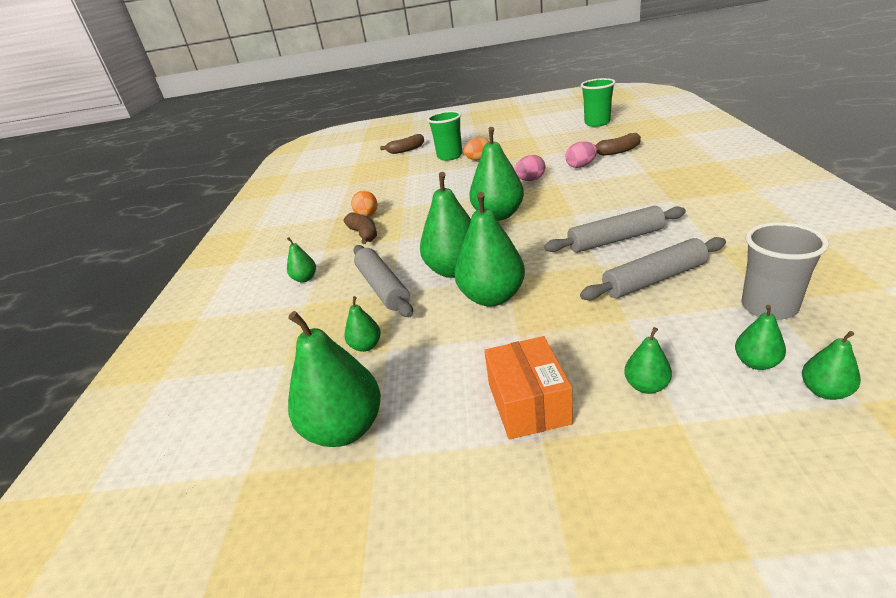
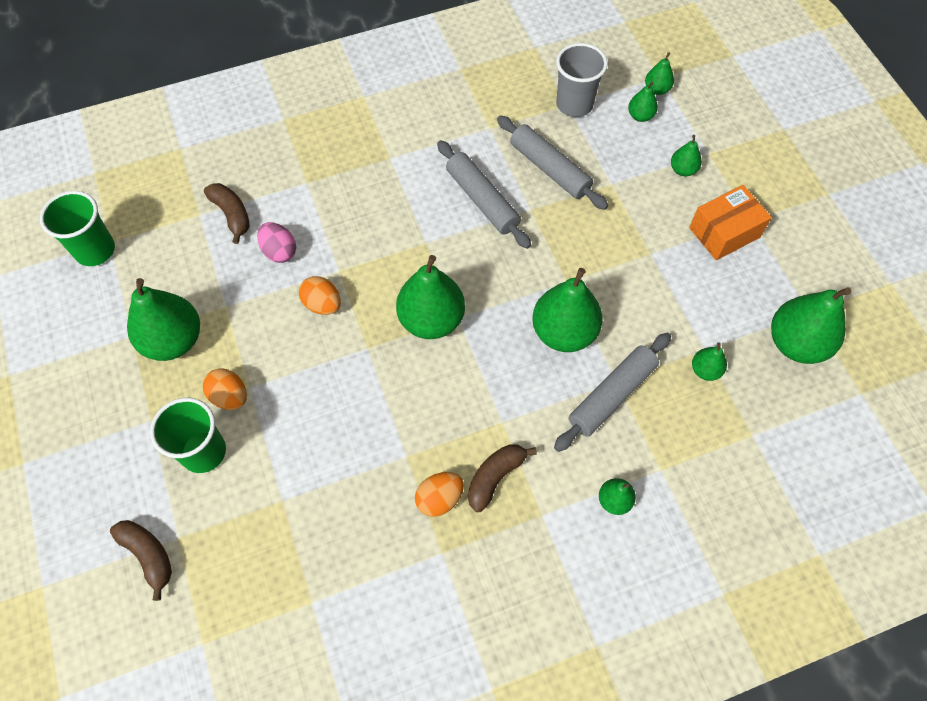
camera: 115 degrees left, 30 degrees up
(492, 297) = (604, 285): green pear -> green pear (173, 340)
(530, 180) = (322, 304): pink egg -> orange egg

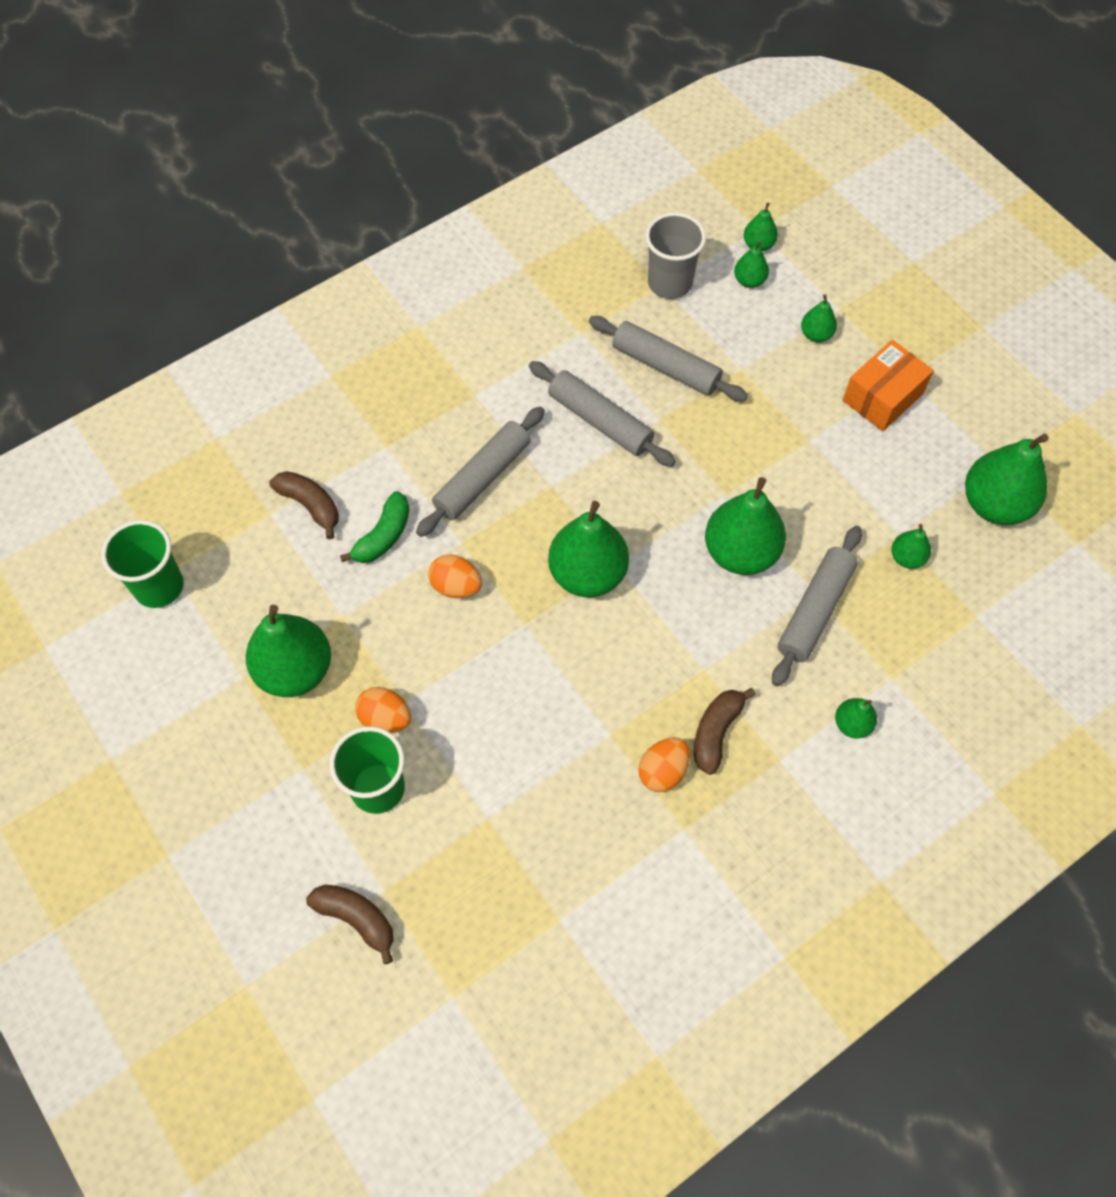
camera: 15 degrees left, 0 degrees up
(279, 251) = (383, 536): pink egg -> green banana
(373, 224) = (482, 478): none -> grey rolling pin

